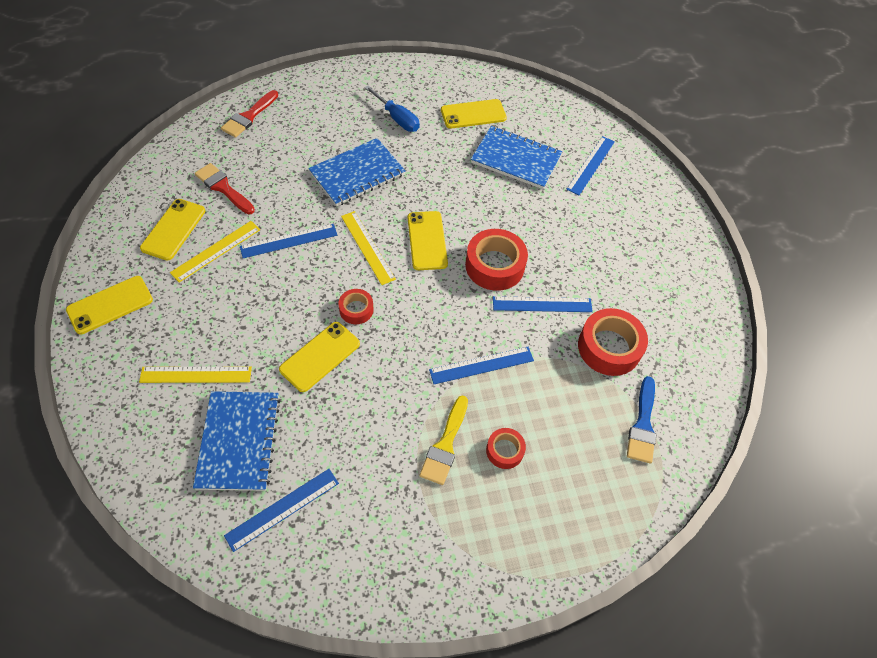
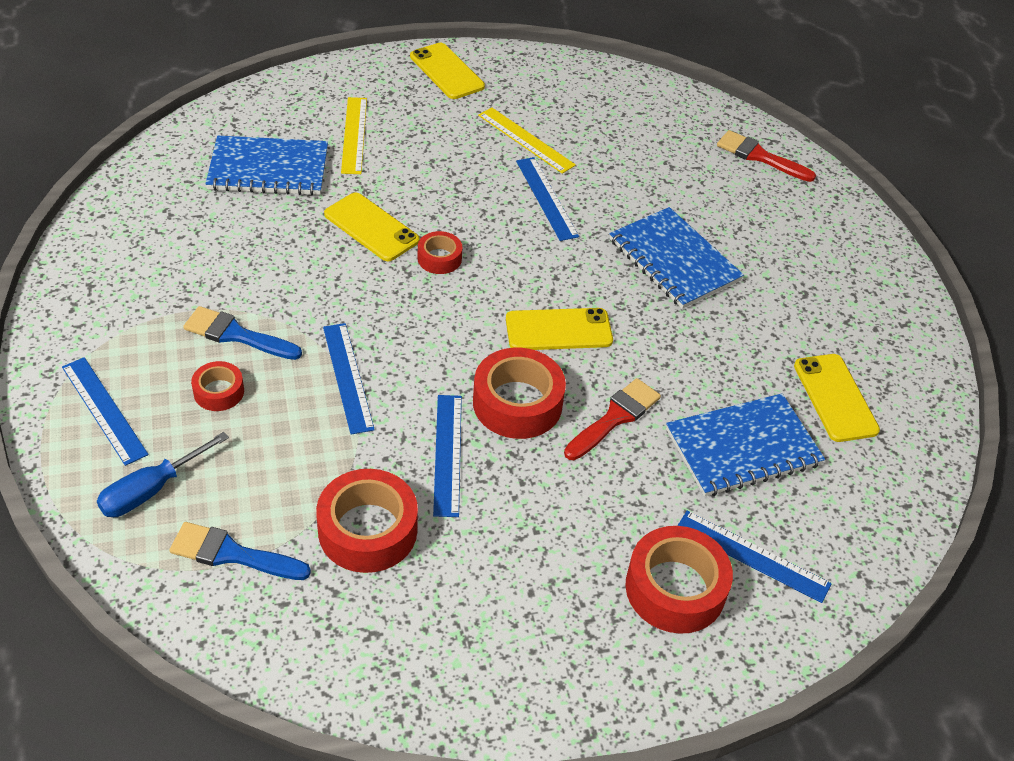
camera: 90 degrees right, 10 degrees down
(173, 229) = (555, 106): yellow phone -> none
(223, 188) = (627, 140): red brush -> red brush (615, 417)
(283, 509) = (184, 202): blue ruler -> blue ruler (103, 410)
(368, 247) = (542, 270): yellow ruler -> none
(397, 118) = (798, 304): blue screwdriver -> blue screwdriver (152, 489)
(445, 445) = (236, 335): yellow brush -> blue brush
(516, 159) = (743, 447): blue notebook -> blue notebook turned 45 degrees clockwise
(618, 199) = (675, 588): none -> red tape

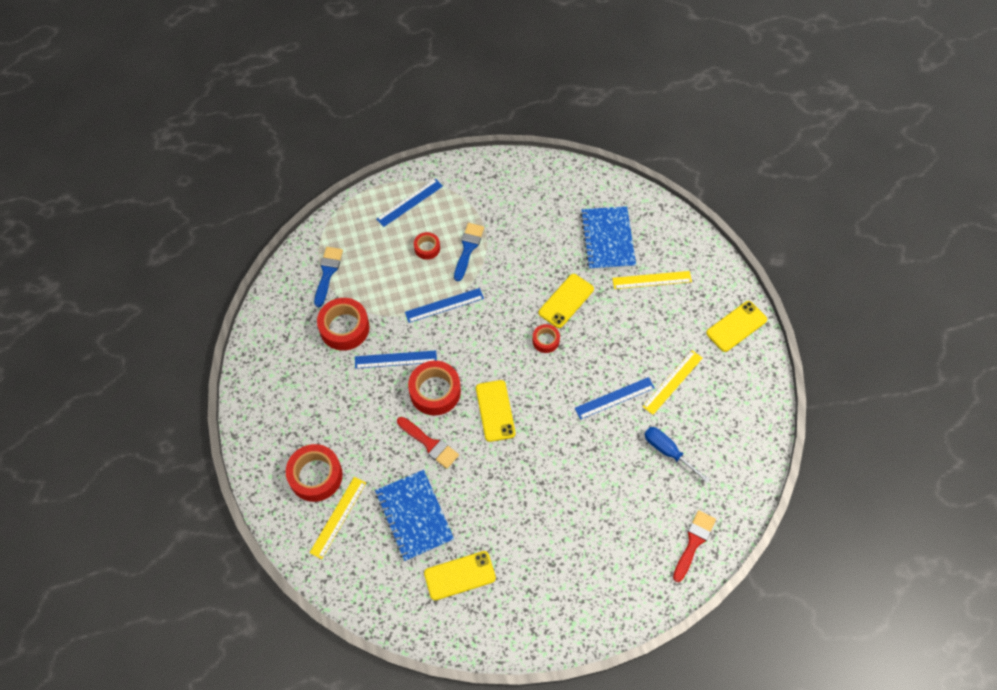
camera: 90 degrees right, 15 degrees up
(152, 489) = (362, 233): blue screwdriver -> blue screwdriver (668, 452)
(674, 260) = (569, 479): blue notebook -> none
(752, 555) = (338, 517): blue ruler -> yellow ruler

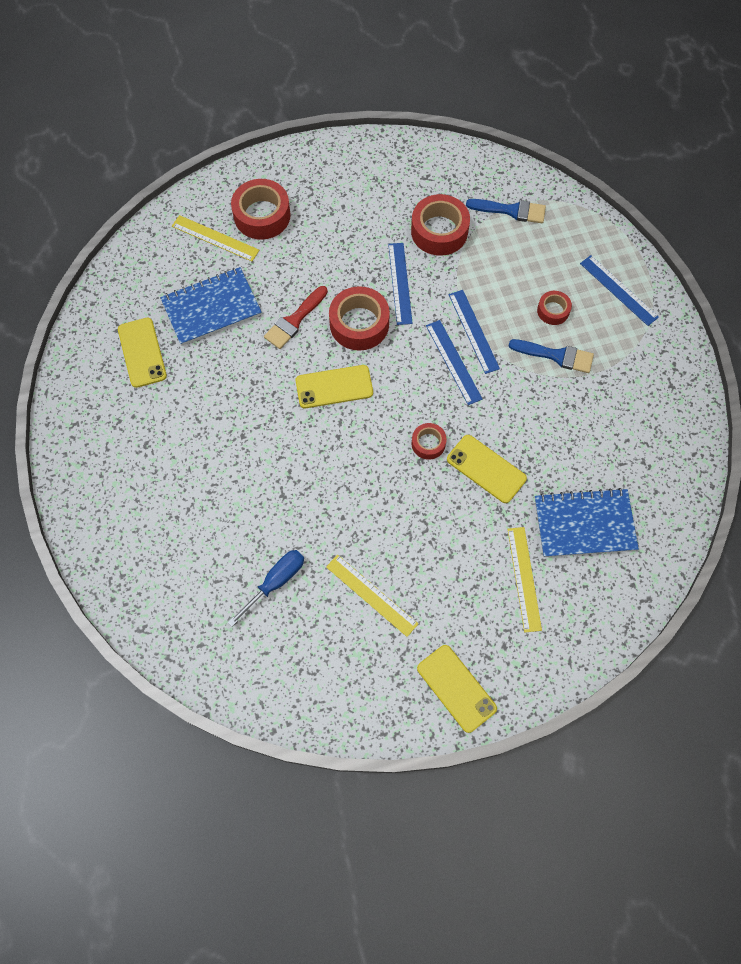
camera: 90 degrees right, 5 degrees up
(614, 398) = (349, 522): blue ruler -> blue ruler (453, 362)
(694, 542) = (157, 604): red brush -> none

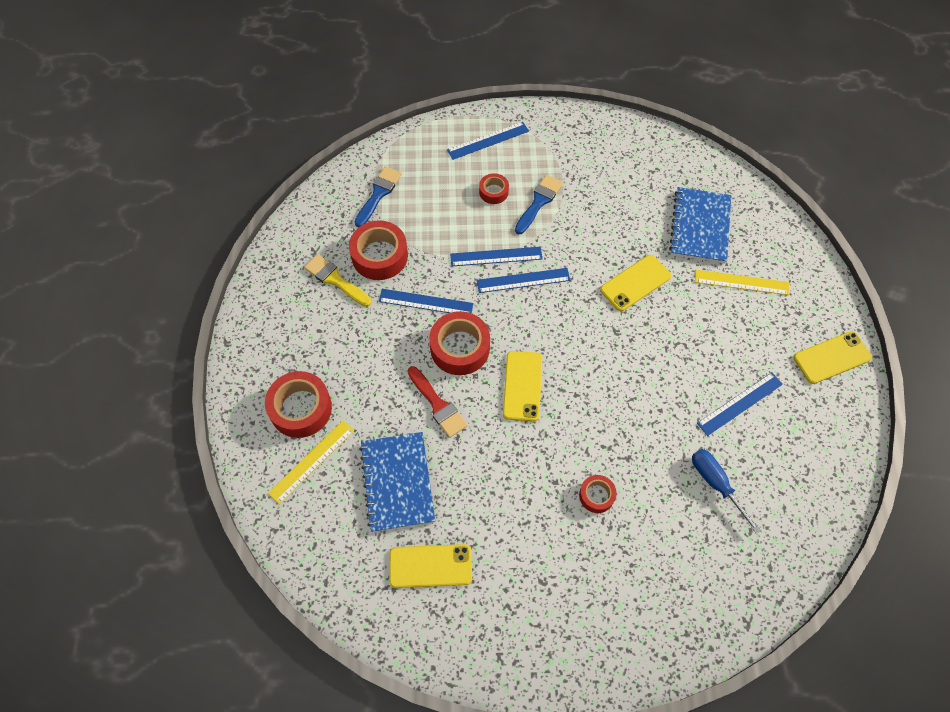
camera: 75 degrees left, 5 degrees down
(371, 595) = (739, 403): yellow ruler -> blue ruler
(400, 203) = (335, 279): none -> yellow brush
(428, 443) = (601, 321): red tape -> red tape (596, 495)

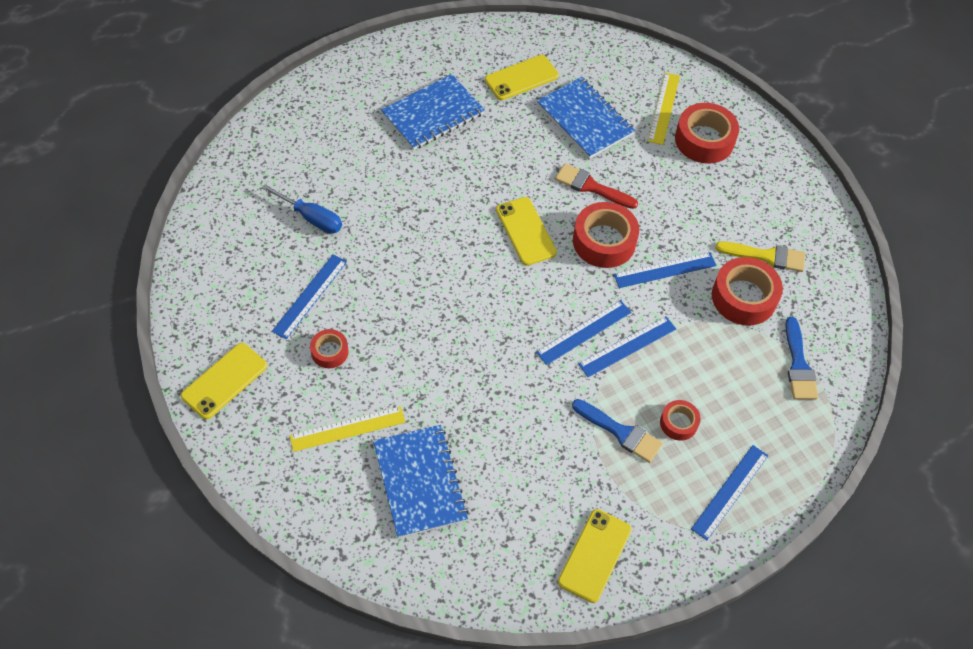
camera: 150 degrees right, 5 degrees down
(539, 202) = (620, 432): blue brush -> blue brush turned 60 degrees counterclockwise
(547, 559) = (432, 114): none -> blue notebook
(596, 495) = (414, 170): red tape -> red tape (329, 352)
(635, 283) = (465, 378): yellow phone -> yellow phone (594, 555)

